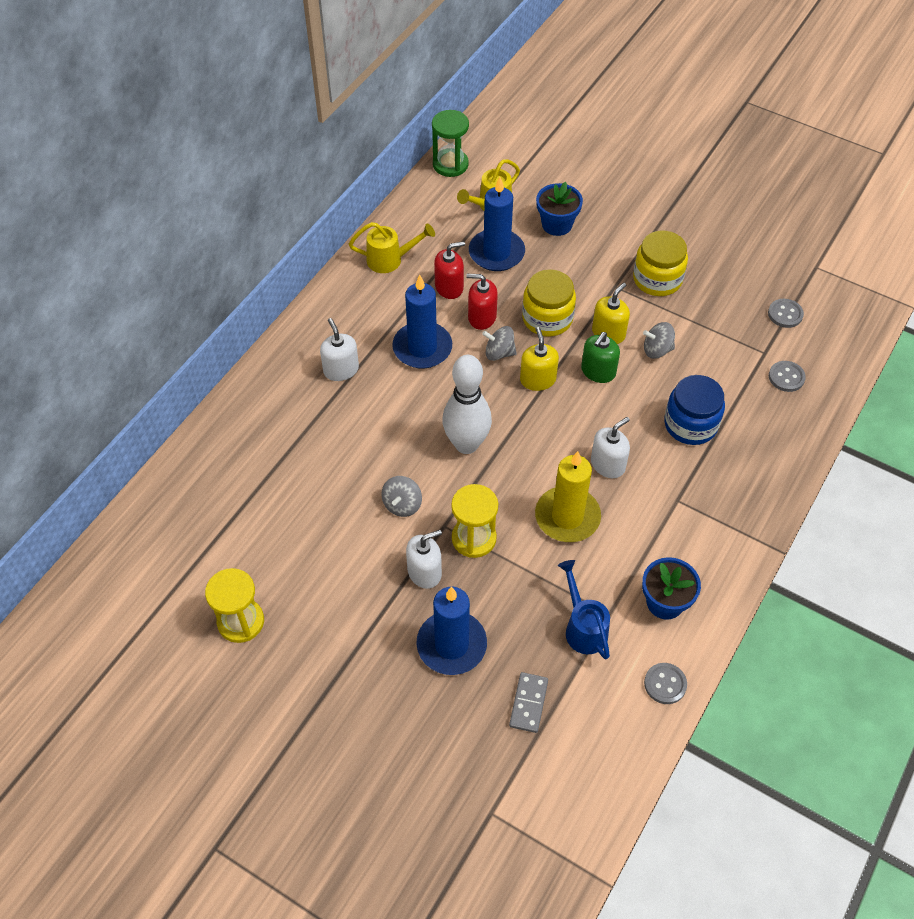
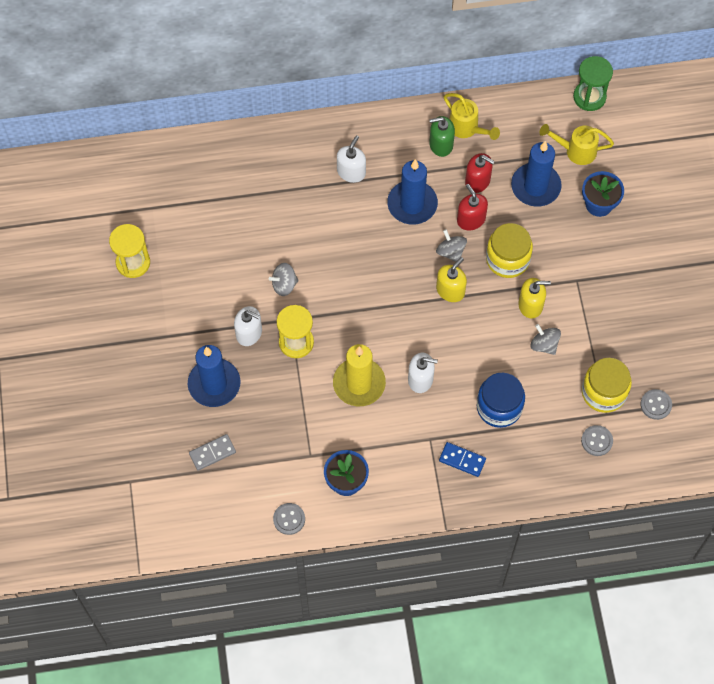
camera: 50 degrees right, 10 degrees up
(466, 444) = (361, 287): white bowling pin -> none
(583, 627) = (288, 447): blue watering can -> none
(598, 371) = (491, 321): green soap dispenser -> green soap dispenser (441, 144)
(657, 279) = (609, 302): yellow jar -> yellow jar (604, 392)
(721, 489) = (462, 460): none -> blue domino

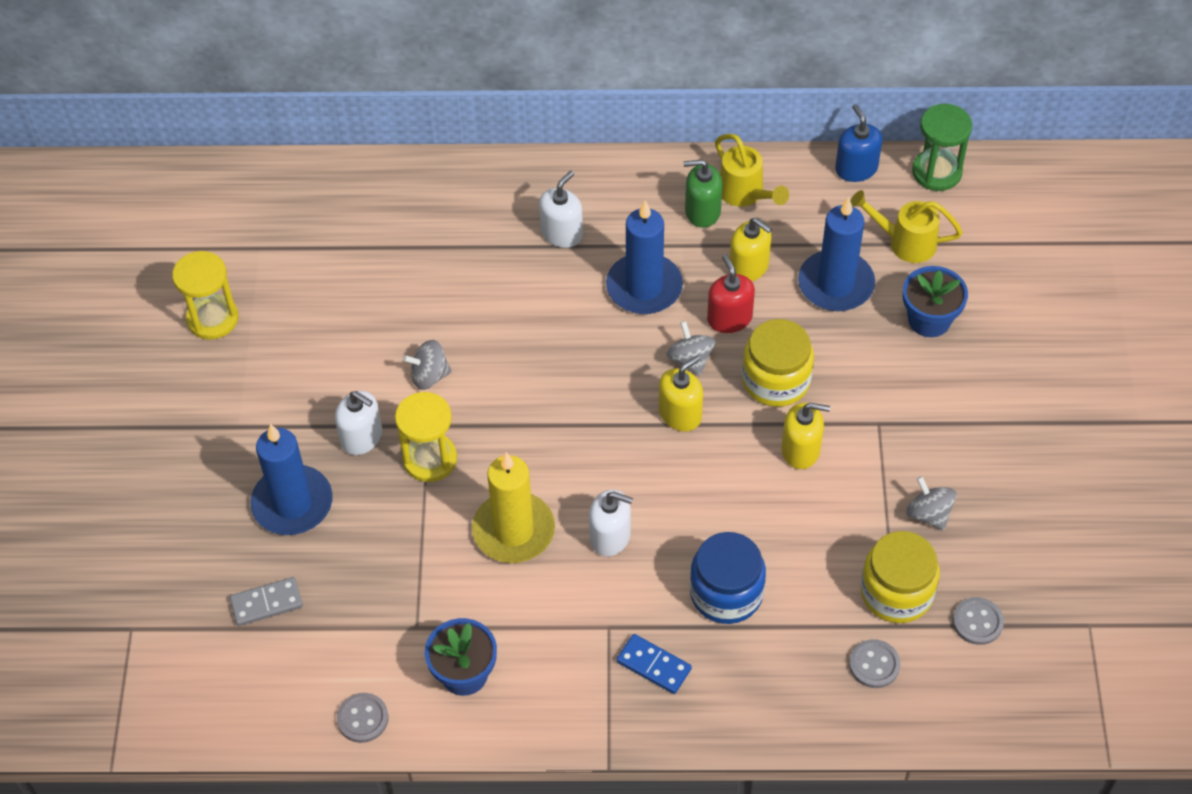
camera: 10 degrees right, 10 degrees down
(477, 181) = (749, 267): red soap dispenser -> yellow soap dispenser
(536, 101) = (856, 168): none -> blue soap dispenser
(544, 345) = (812, 510): grey spinning top -> grey spinning top (928, 514)

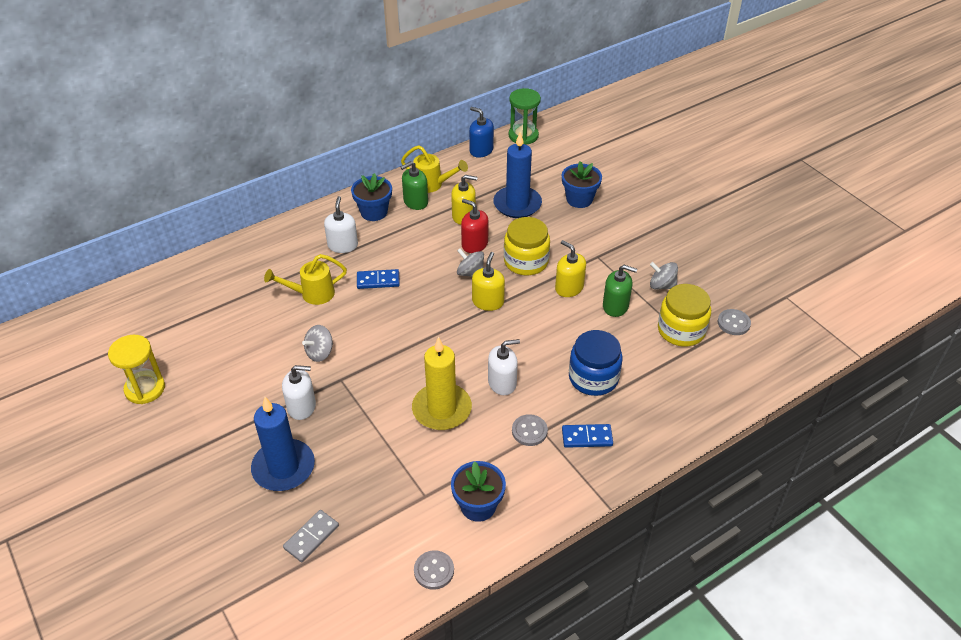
camera: 35 degrees left, 10 degrees down
(430, 459) = (356, 397): yellow hourglass -> none
(568, 310) = (378, 280): none -> blue domino
(637, 201) = (374, 212): none -> blue flower pot
(644, 287) = (413, 250): blue candle -> none
(800, 450) = (569, 288): yellow soap dispenser -> yellow soap dispenser turned 105 degrees counterclockwise
(839, 510) = (615, 306): none -> green soap dispenser
(874, 665) = (703, 371): grey button -> grey button (529, 431)
(905, 242) = (535, 171): yellow watering can -> yellow watering can (312, 294)

